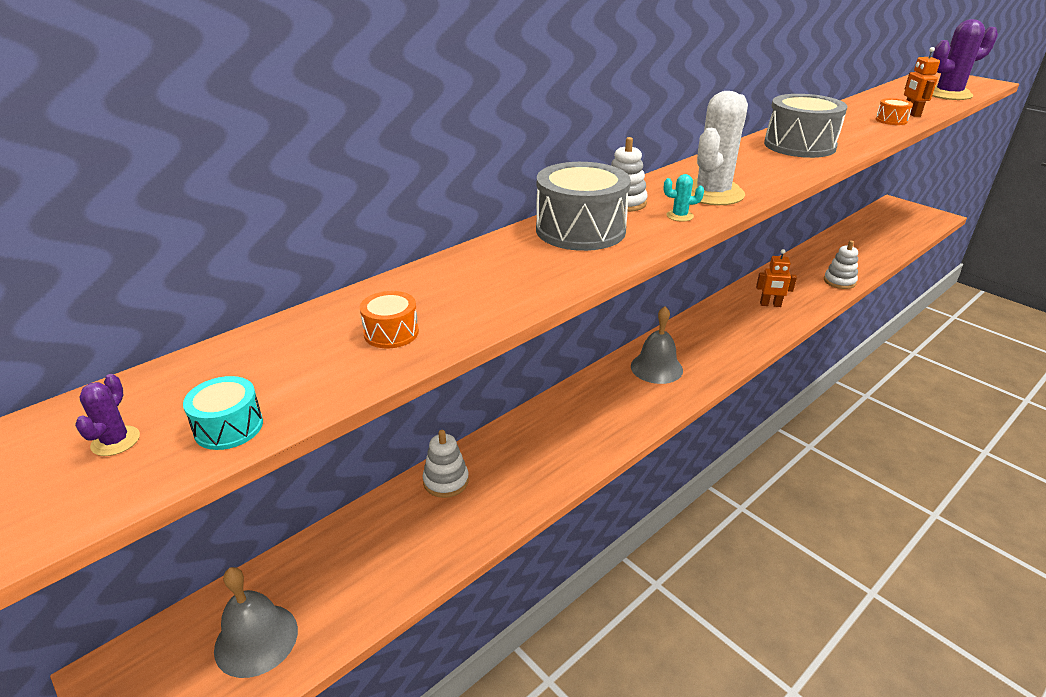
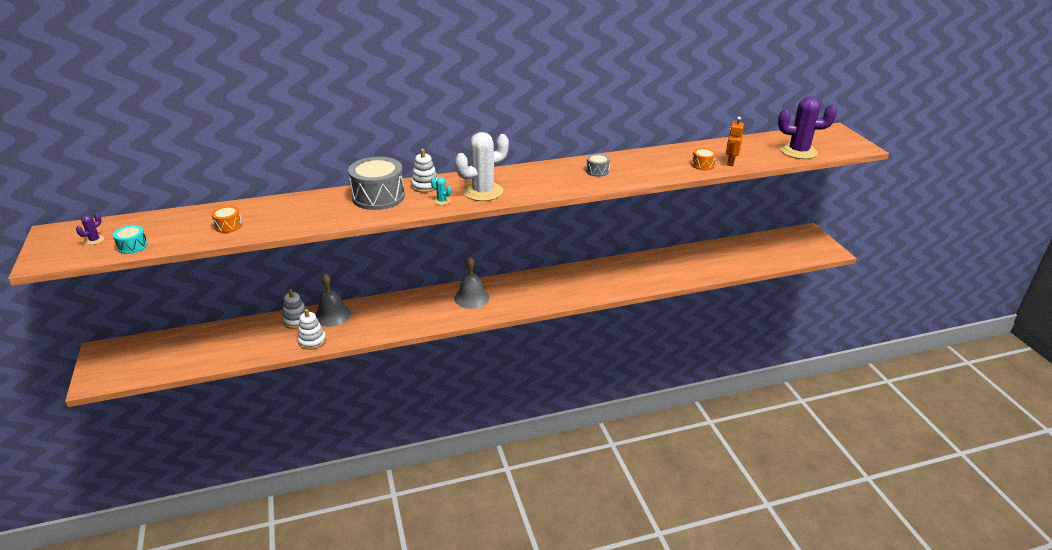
camera: 25 degrees right, 0 degrees up
(256, 639) = (160, 357): grey bell -> grey bell (332, 315)
(770, 305) = (596, 280): orange robot -> none
(799, 145) = (597, 171): grey drum -> grey drum, size x0.47
(839, 281) = (669, 278): white stacking toy -> white stacking toy (312, 341)

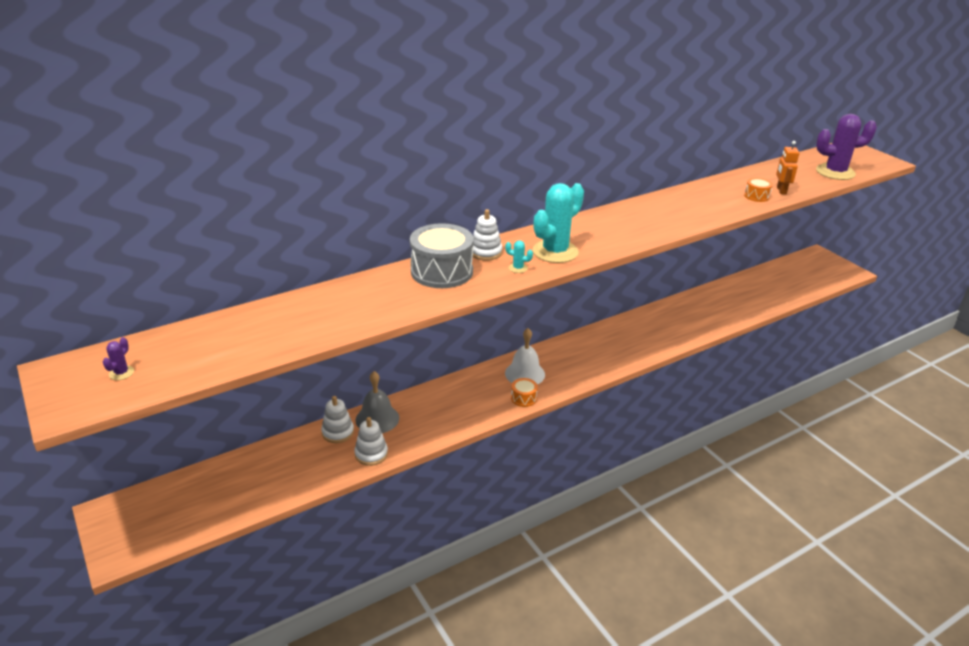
camera: 15 degrees left, 0 degrees up
(132, 246) = (179, 374): turquoise drum -> none
(228, 226) = (286, 330): orange drum -> orange drum (523, 398)
(471, 298) = (525, 373): grey bell -> white bell
(483, 192) = (555, 252): white cactus -> turquoise cactus
(597, 171) = (657, 214): grey drum -> none

